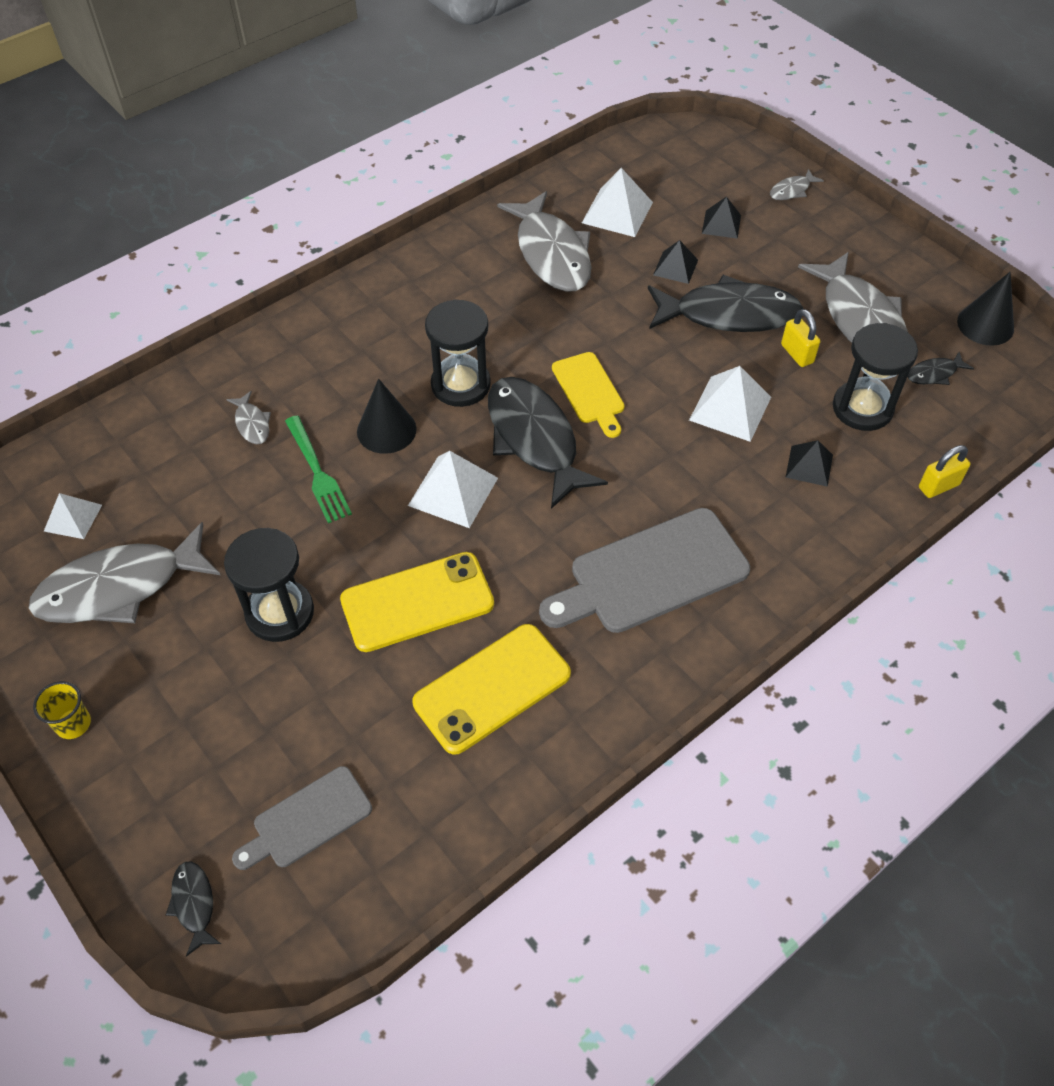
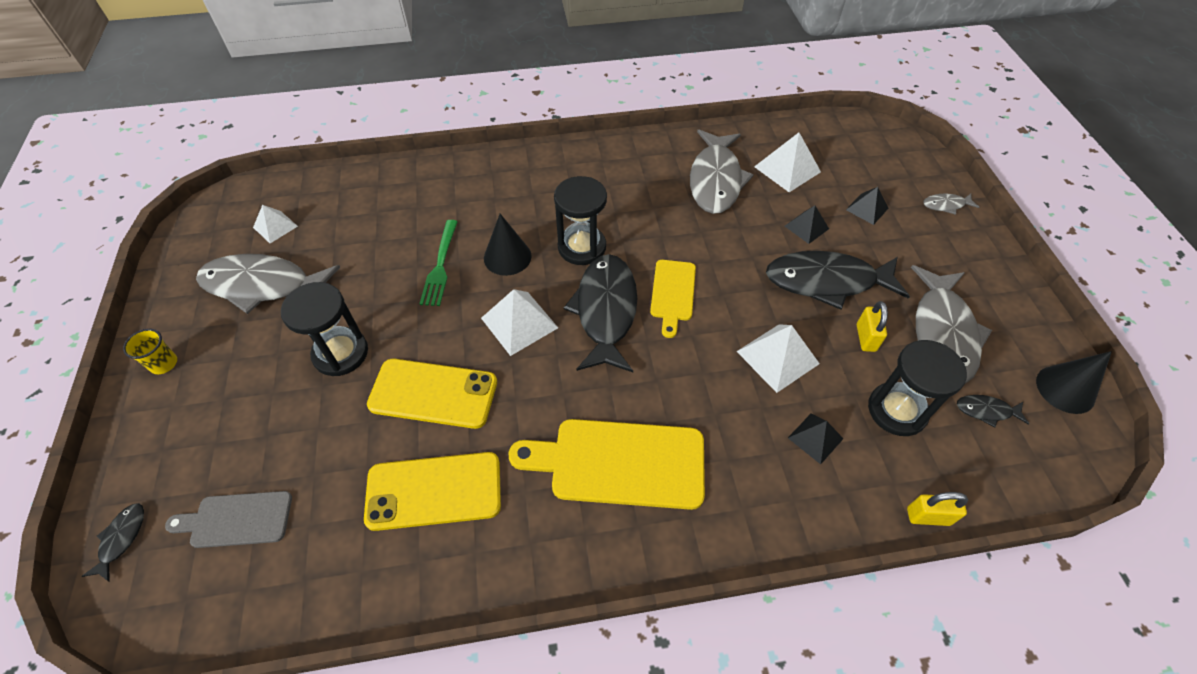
camera: 30 degrees right, 0 degrees up
(252, 424) = (425, 214): grey fish -> none
(651, 574) = (619, 463): grey cutting board -> yellow cutting board
(729, 314) = (827, 281): black fish -> black fish turned 150 degrees clockwise

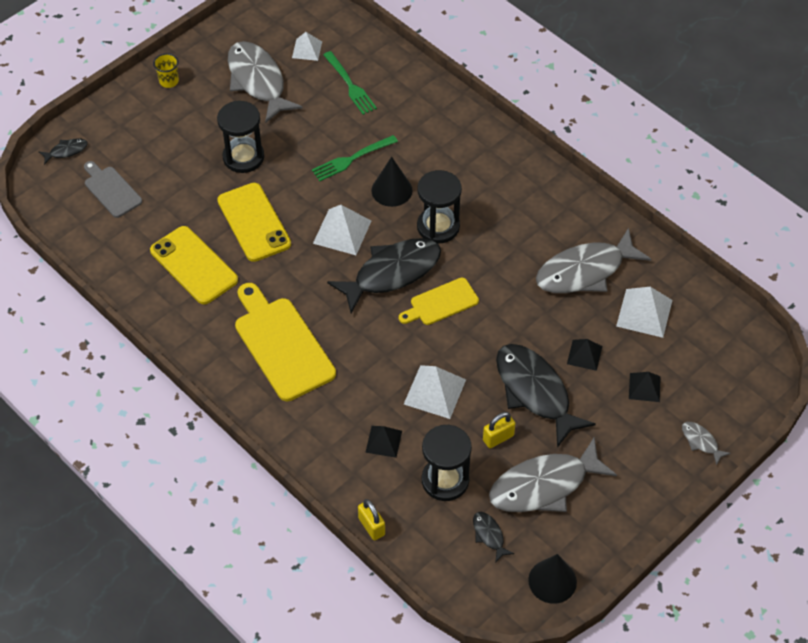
camera: 55 degrees right, 0 degrees up
(354, 219) = (350, 85): none -> green fork

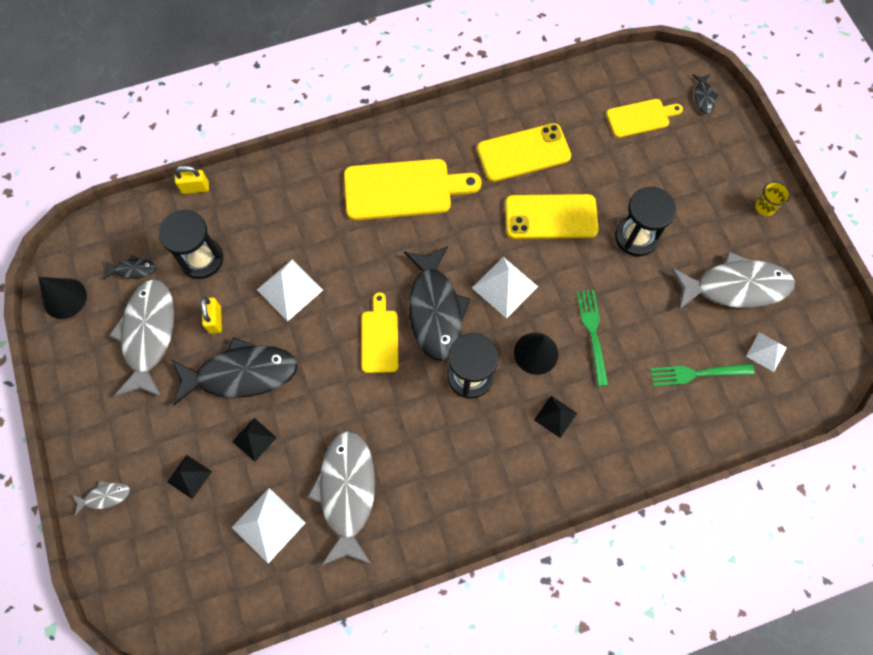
camera: 115 degrees right, 15 degrees up
(111, 190) = (640, 117): grey cutting board -> yellow cutting board
(383, 441) = (265, 228): black pyramid -> black pyramid (555, 416)

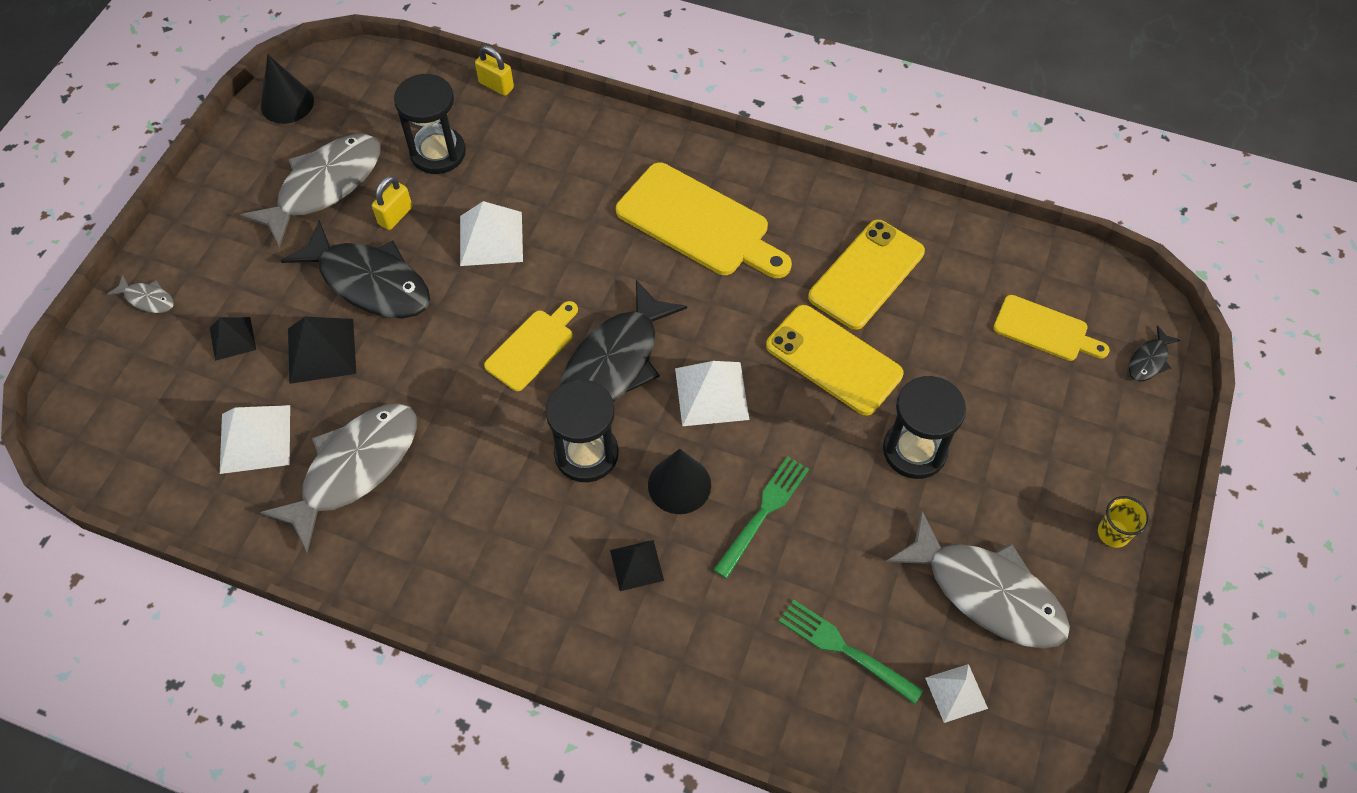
camera: 40 degrees right, 10 degrees down
(133, 270) = (369, 120): black fish -> none
(254, 439) = (321, 350): black pyramid -> black pyramid, size x1.60
(523, 153) = (866, 274): yellow phone -> yellow phone turned 75 degrees counterclockwise

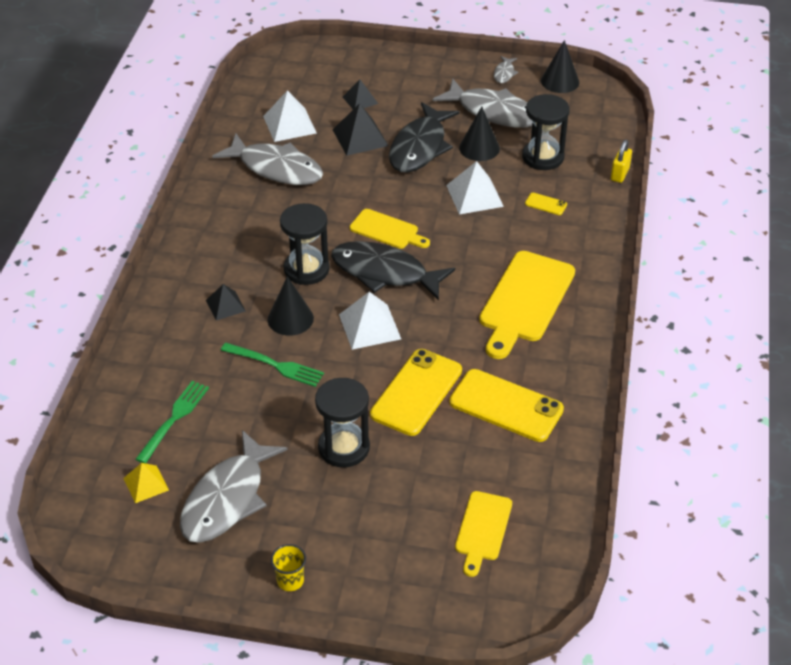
camera: 80 degrees right, 15 degrees down
(147, 299) = (380, 61): grey fish -> grey fish (504, 73)
(395, 216) = (479, 148): yellow padlock -> black cone
(530, 168) = (545, 204): none -> yellow phone
(956, 693) = (146, 484): white pyramid -> yellow pyramid
(1149, 360) = (470, 608): black fish -> none

